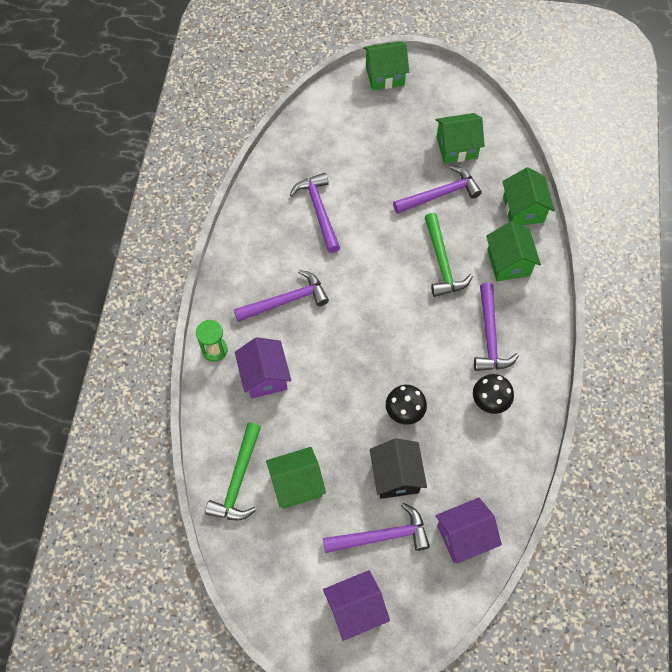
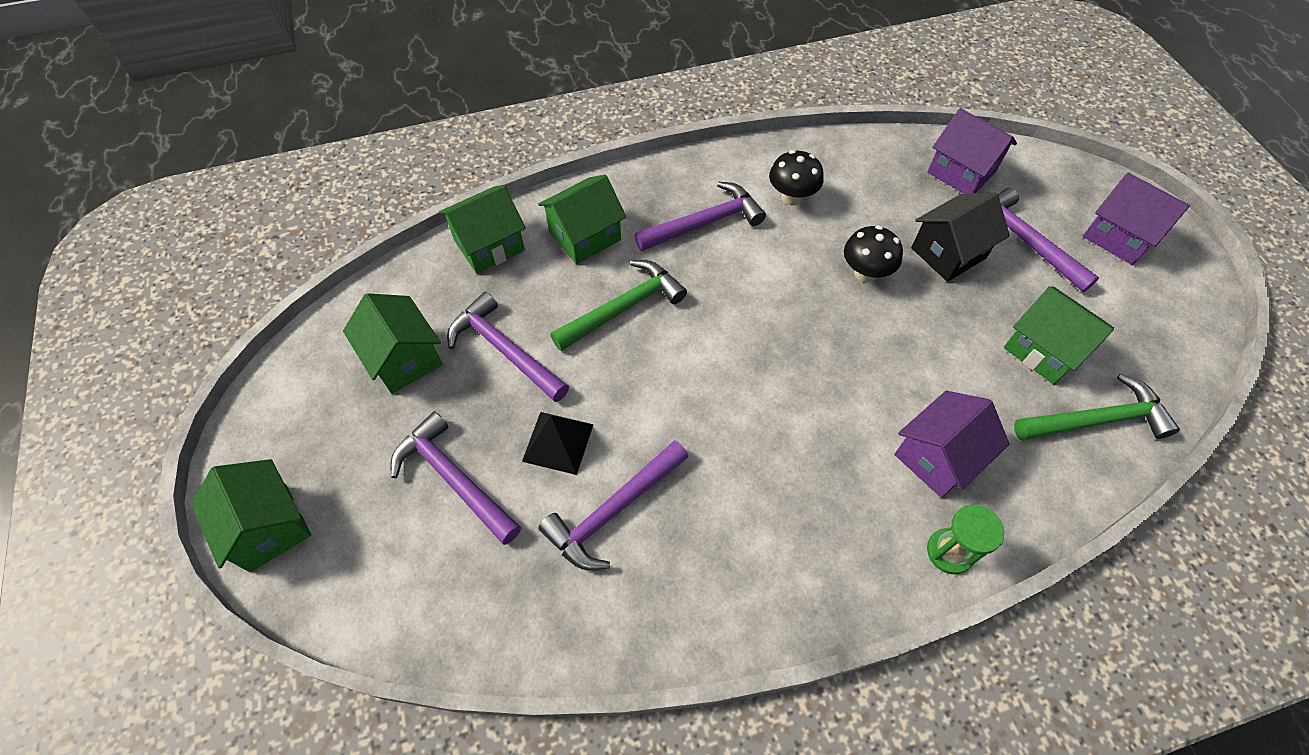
camera: 115 degrees left, 5 degrees down
(286, 301) = (802, 484): purple hammer -> purple hammer (454, 478)
(369, 200) = (558, 442): none -> black pyramid

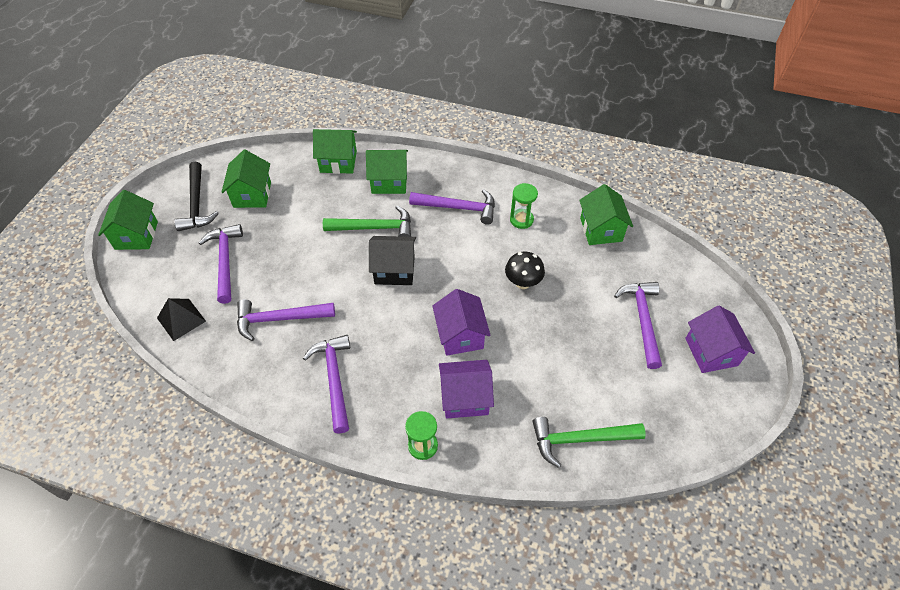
camera: 35 degrees right, 5 degrees down
(327, 421) = (196, 204): none -> black hammer
(505, 349) = (300, 216): purple hammer -> purple hammer (334, 379)
(558, 442) = (284, 273): black pyramid -> black pyramid (181, 319)
(791, 197) = (521, 220): black mushroom -> green hourglass
(948, 253) = (585, 299): black house -> black house (394, 270)
(961, 172) = (643, 260): purple house -> purple house (460, 335)
(1043, 350) = (588, 384): green house -> green house (601, 229)
(1097, 420) = (580, 439): green hammer -> green hammer turned 150 degrees clockwise

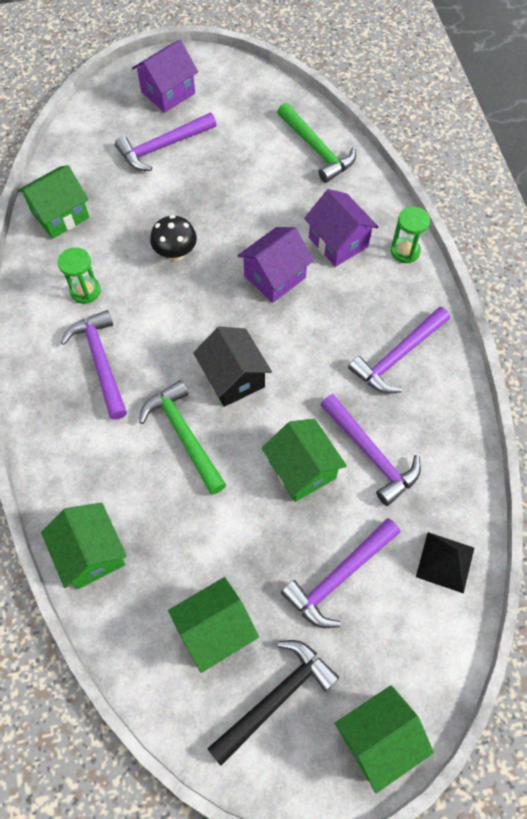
camera: 120 degrees left, 10 degrees up
(389, 182) = (96, 463): green house -> green house (302, 469)

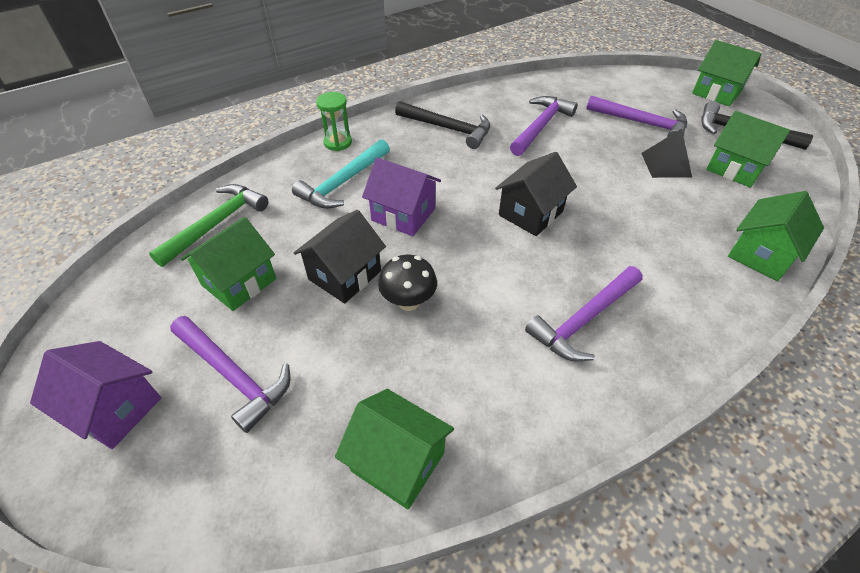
camera: 110 degrees left, 15 degrees down
(85, 291) = (505, 373): green hourglass -> none
(184, 435) = (609, 229): green hammer -> none
(221, 220) = (344, 275): none -> black house
(302, 469) = (581, 155): green house -> green house (239, 282)
(338, 242) = (342, 182): purple house -> turquoise hammer
(397, 356) = (448, 129): purple hammer -> black hammer
(445, 562) = (590, 86): black pyramid -> black pyramid (666, 164)

